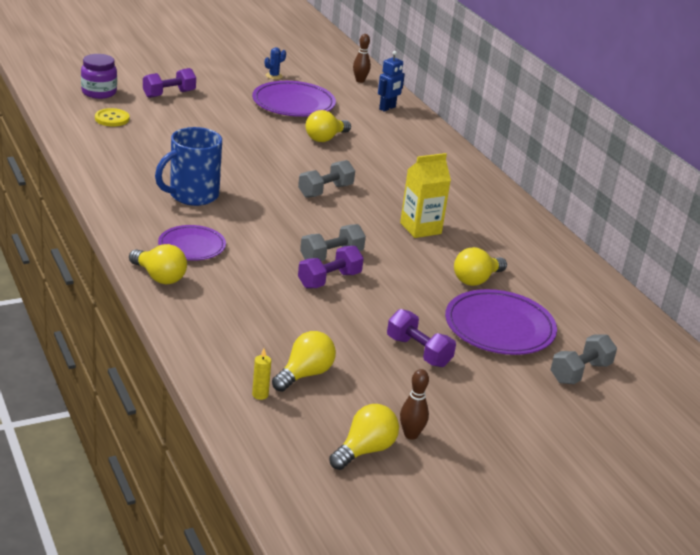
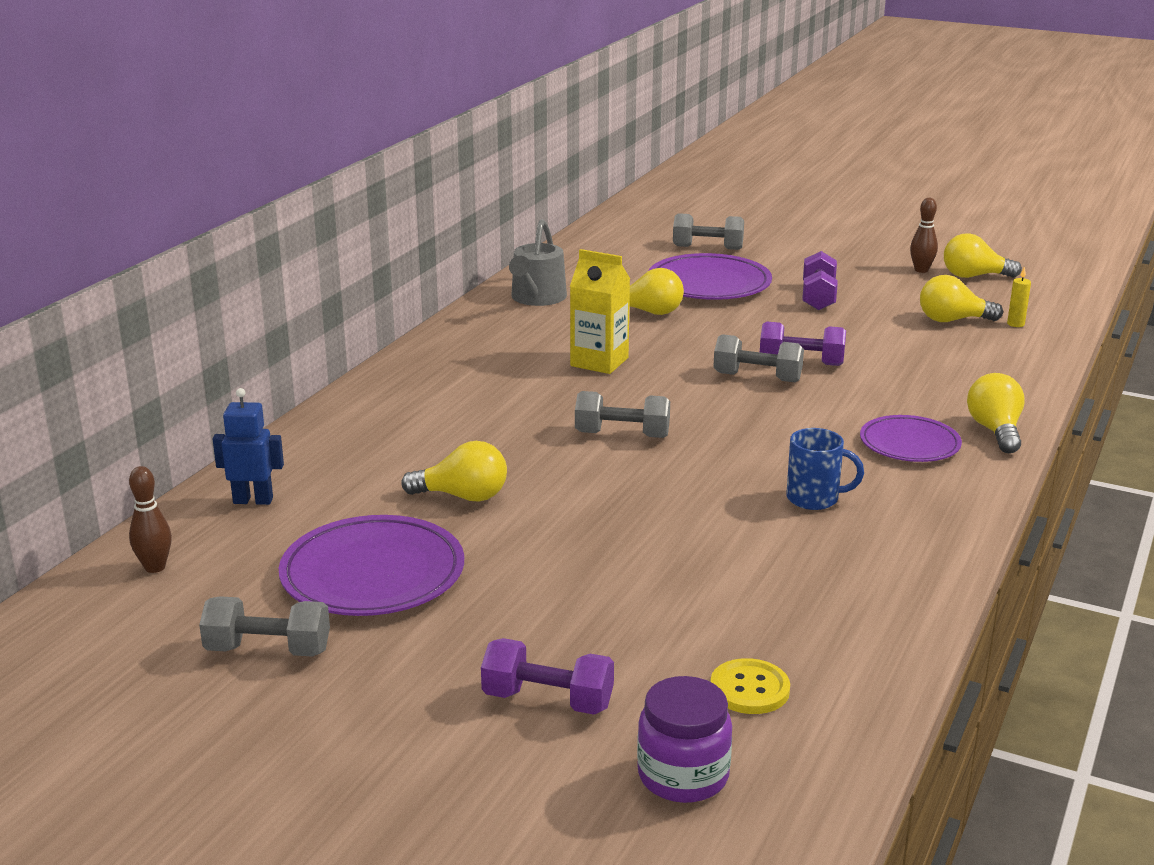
camera: 125 degrees left, 5 degrees down
(192, 195) = (814, 498): blue mug -> blue mug, size x0.62
(274, 76) = (268, 650): blue cactus -> grey dumbbell
(548, 259) = (536, 298): none -> grey watering can

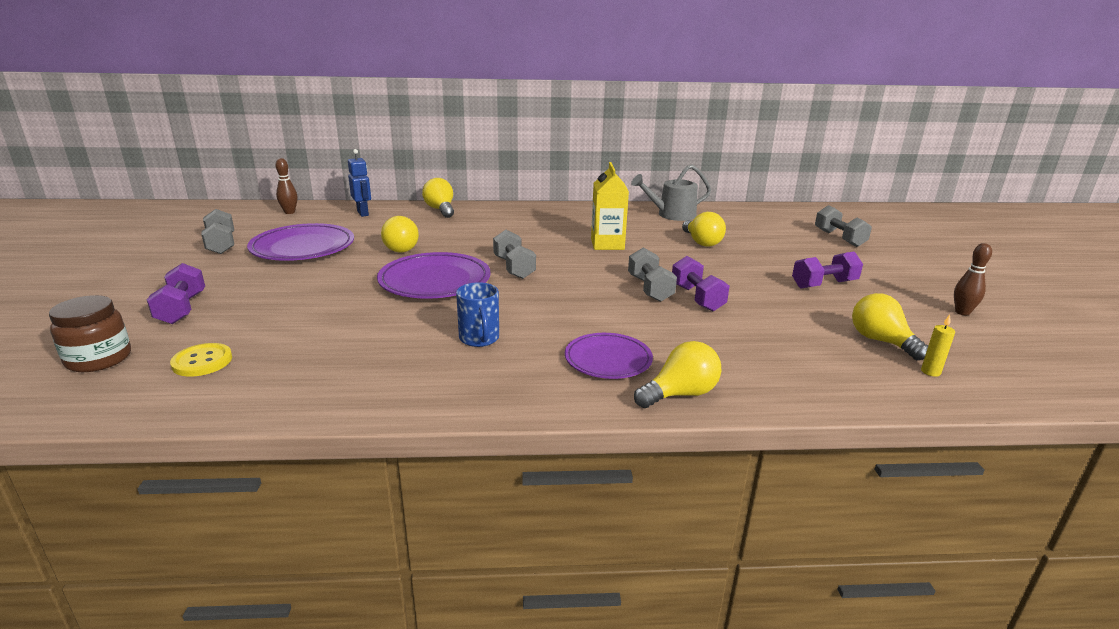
camera: 60 degrees right, 0 degrees up
(683, 776) = (99, 359): purple jar -> brown jar
(709, 284) = (778, 249): purple plate -> purple plate (435, 281)
(974, 276) = (1000, 336): yellow light bulb -> yellow light bulb (440, 210)

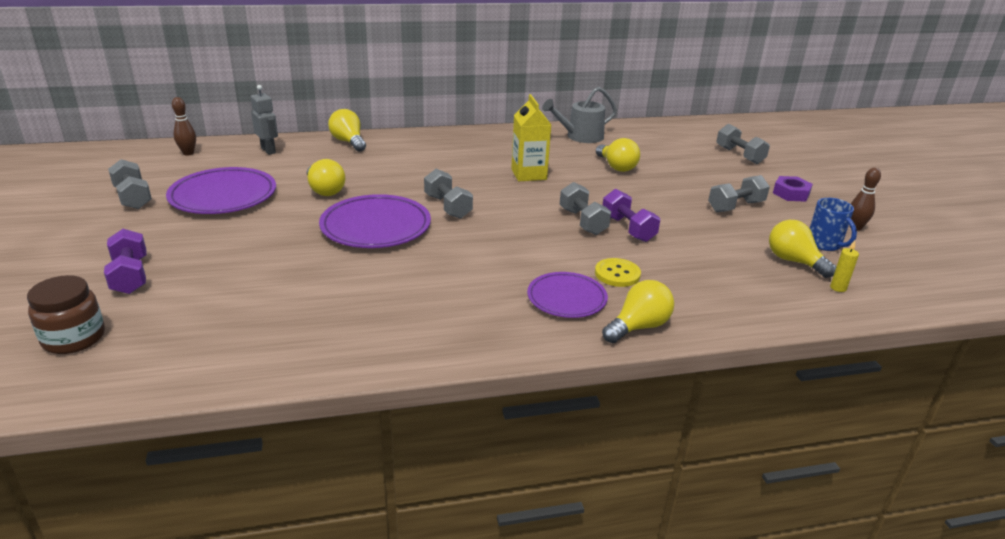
camera: 10 degrees left, 5 degrees up
(202, 361) = (183, 332): yellow button -> yellow button (617, 274)
(363, 213) = (268, 150): blue robot -> grey robot
(479, 339) = (442, 286): blue mug -> blue mug (824, 244)
(824, 284) = (735, 207): purple dumbbell -> grey dumbbell
(890, 276) = (791, 193): none -> purple nut

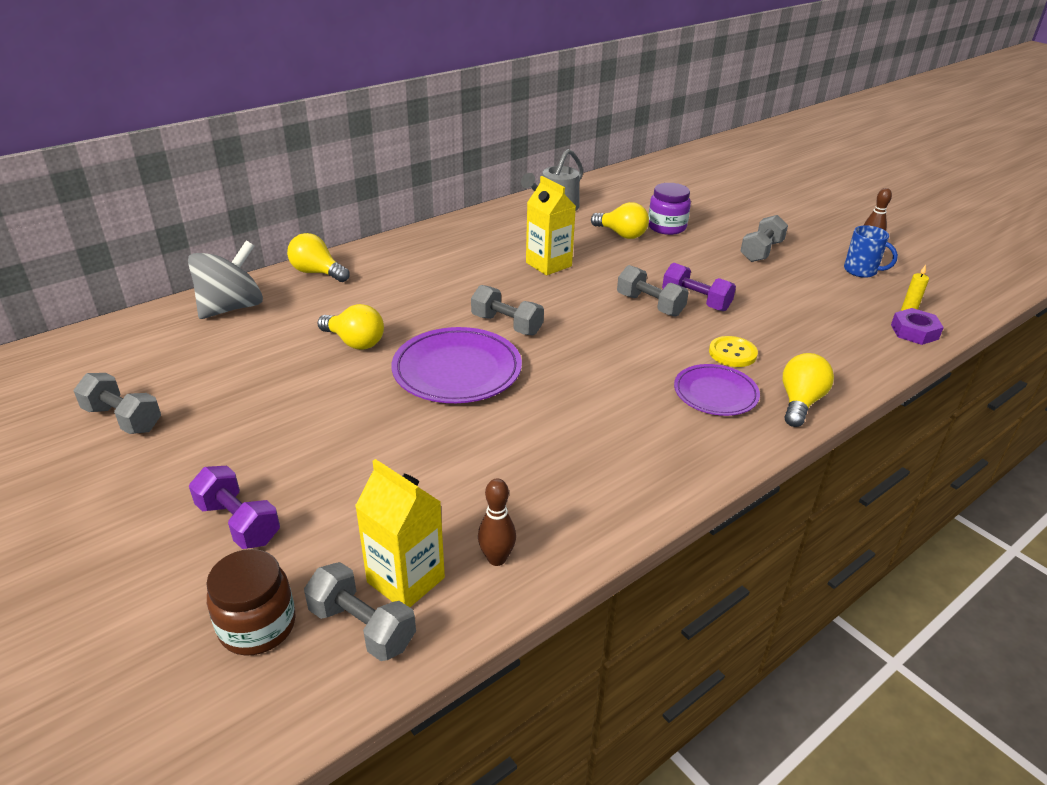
camera: 25 degrees left, 5 degrees up
(188, 153) = (130, 338): brown bowling pin -> brown bowling pin (496, 558)
(190, 345) = (406, 580): none -> yellow carton
(223, 196) = (240, 383): purple plate -> none
(268, 150) = (231, 308): grey robot -> grey spinning top
(664, 170) = (666, 227): none -> purple jar
(739, 155) = (714, 194): grey dumbbell -> grey dumbbell (362, 627)
(791, 193) = (791, 225): purple nut -> purple nut (914, 332)
(794, 261) = (855, 295): yellow light bulb -> none

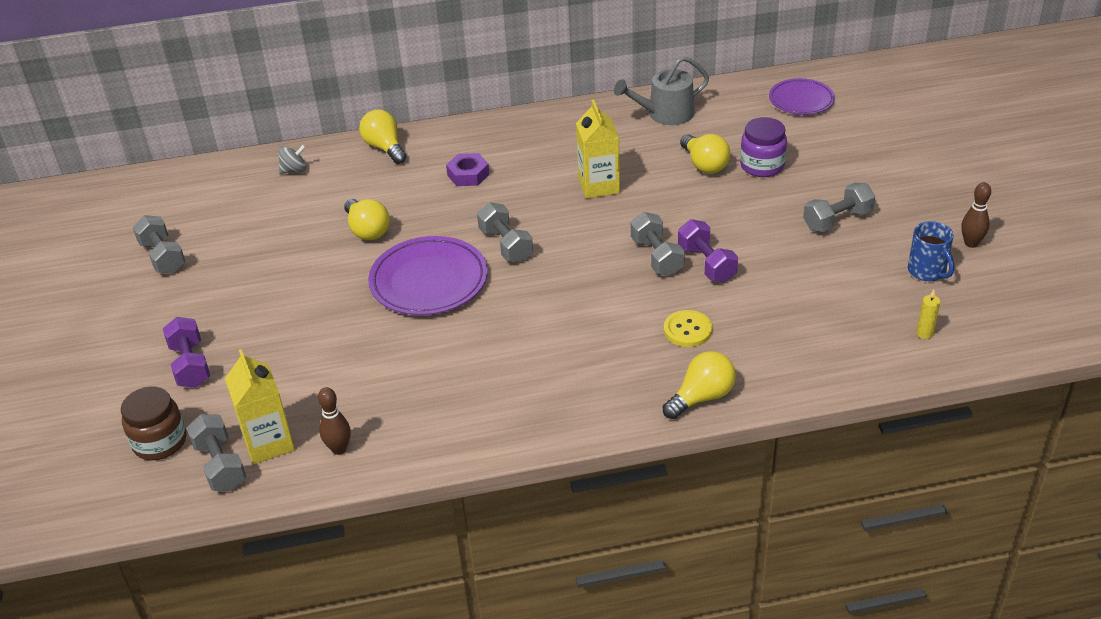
camera: 30 degrees right, 5 degrees up
(231, 308) = (294, 170): grey spinning top -> grey spinning top, size x0.47
(715, 393) = (631, 366): purple plate -> purple plate (801, 100)
(914, 332) = (903, 358): purple nut -> purple nut (468, 174)

